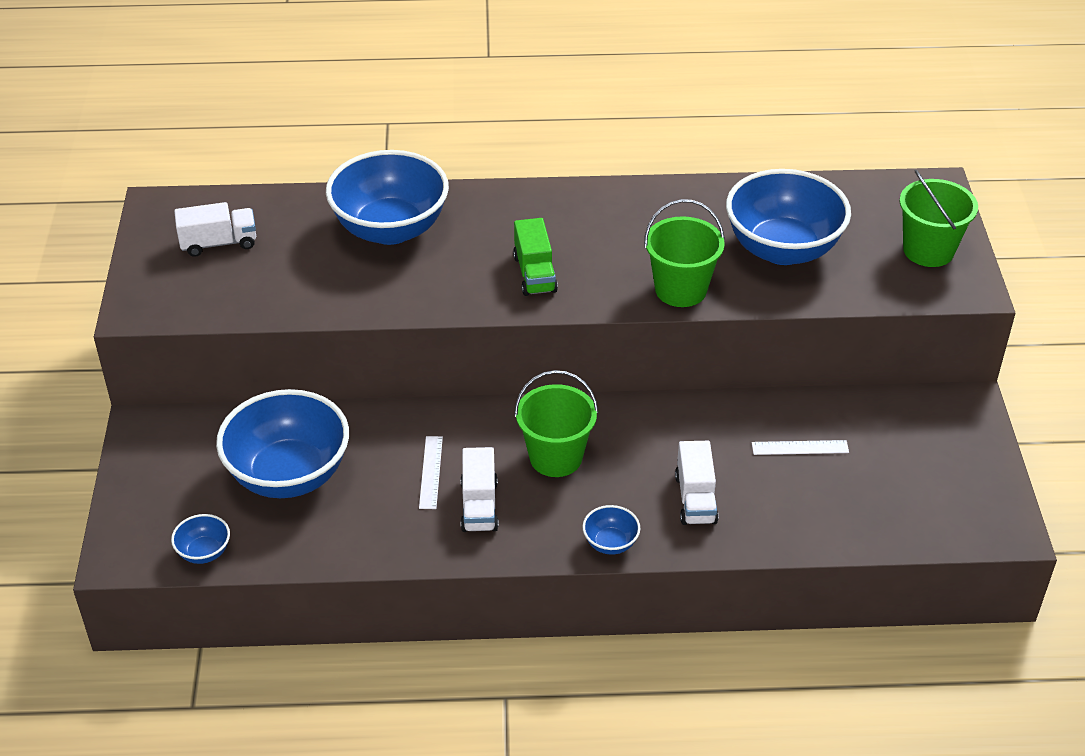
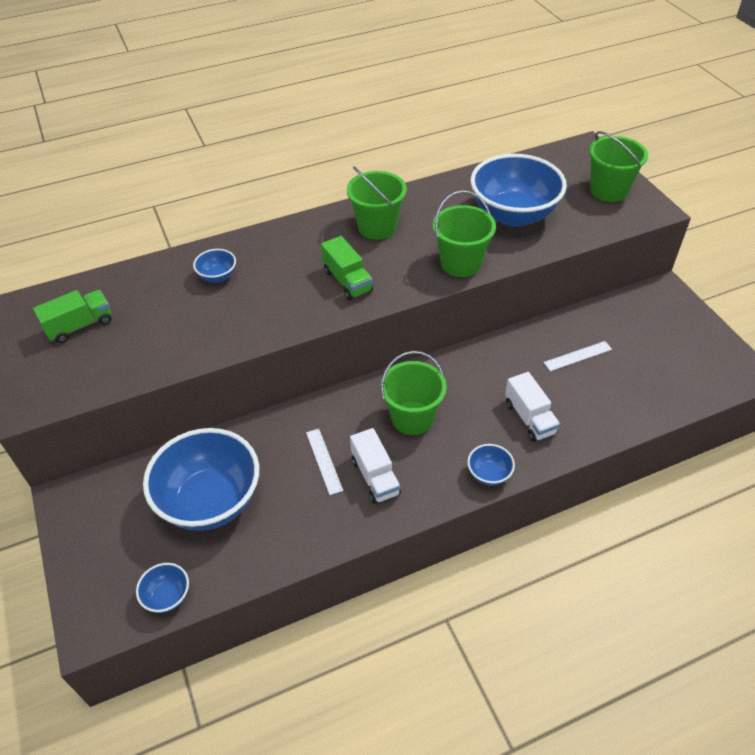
camera: 20 degrees left, 5 degrees up
(219, 243) = (80, 326): white truck -> green truck
(390, 229) = (217, 276): blue bowl -> blue bowl, size x0.43
(605, 220) = (377, 227): none -> green bucket

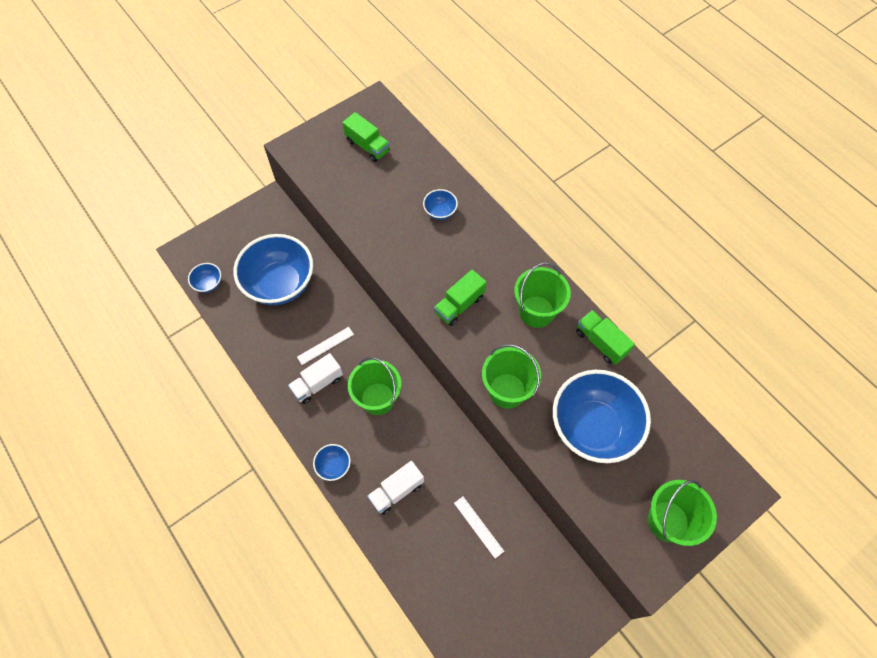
camera: 75 degrees right, 15 degrees up
(426, 193) = (601, 342): none -> green truck

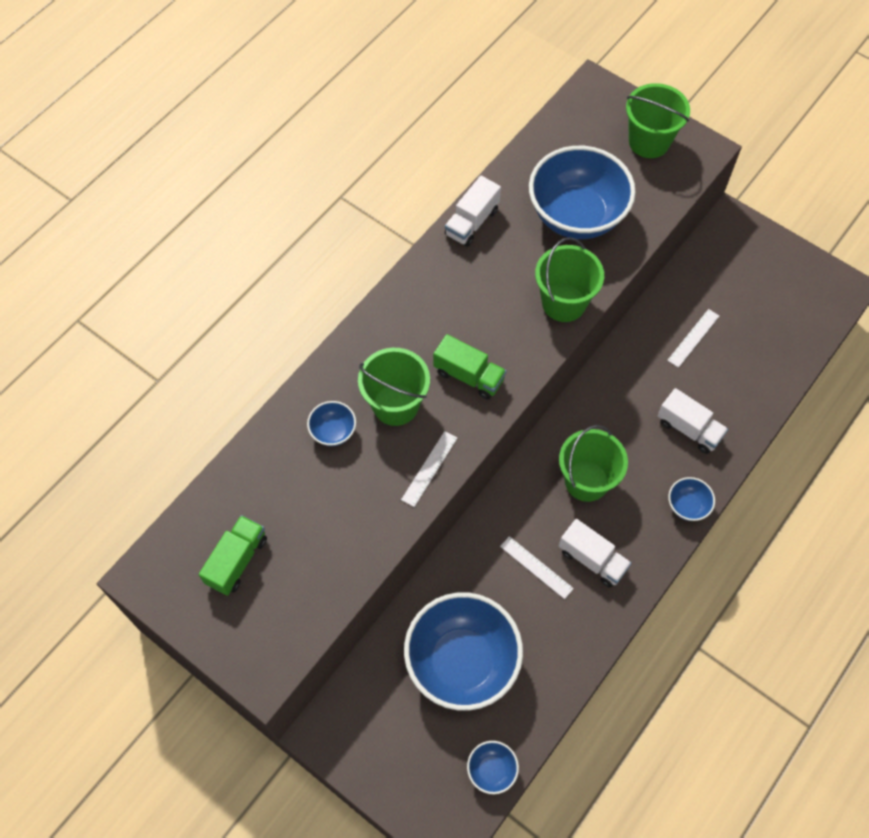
camera: 105 degrees left, 0 degrees up
(393, 262) = (429, 468): none -> white ruler
(536, 311) = (452, 292): green bucket -> green bucket (395, 405)
(601, 342) = (472, 222): green truck -> white truck

